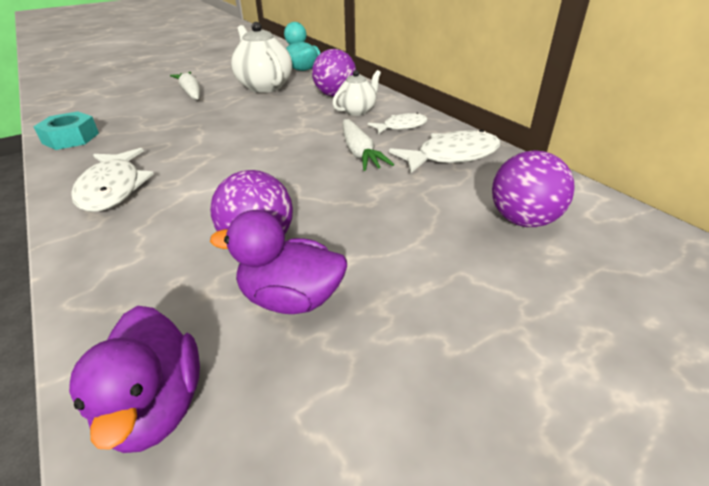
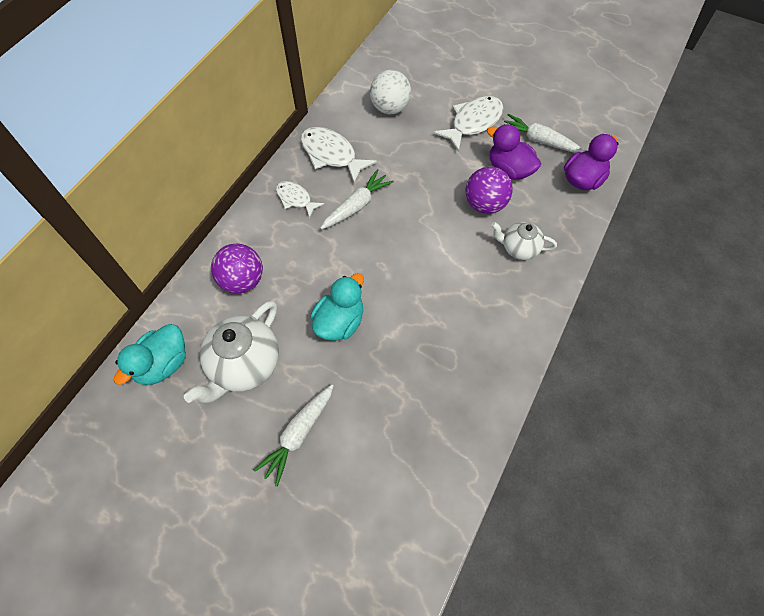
camera: 120 degrees left, 25 degrees up
(71, 138) = (461, 445): turquoise nut -> none
(113, 188) = (497, 323): white fish -> white fish (473, 123)
(245, 119) = (340, 322): none -> turquoise duck
(291, 298) = (509, 170): purple duck -> purple duck turned 150 degrees clockwise
(317, 389) = (539, 141): none -> white carrot
(357, 111) = (276, 243): white teapot -> white teapot (519, 248)
(523, 220) = (390, 108): purple ball -> white ball

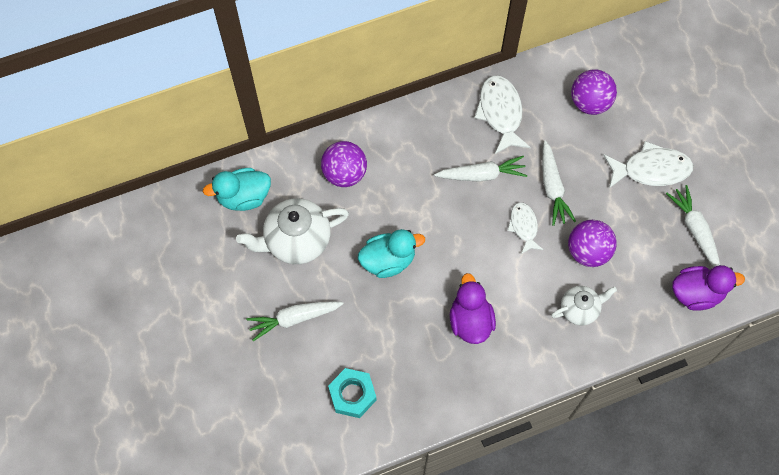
camera: 40 degrees right, 5 degrees up
(296, 199) = (438, 133): white fish -> white fish (523, 226)
(390, 108) = (590, 103): white ball -> purple ball
(408, 459) = (352, 395): none -> turquoise nut
(417, 179) = (552, 187): none -> white carrot
(509, 170) = (639, 236): purple duck -> purple duck (470, 321)
(519, 248) = (579, 309): white teapot -> white teapot turned 105 degrees clockwise

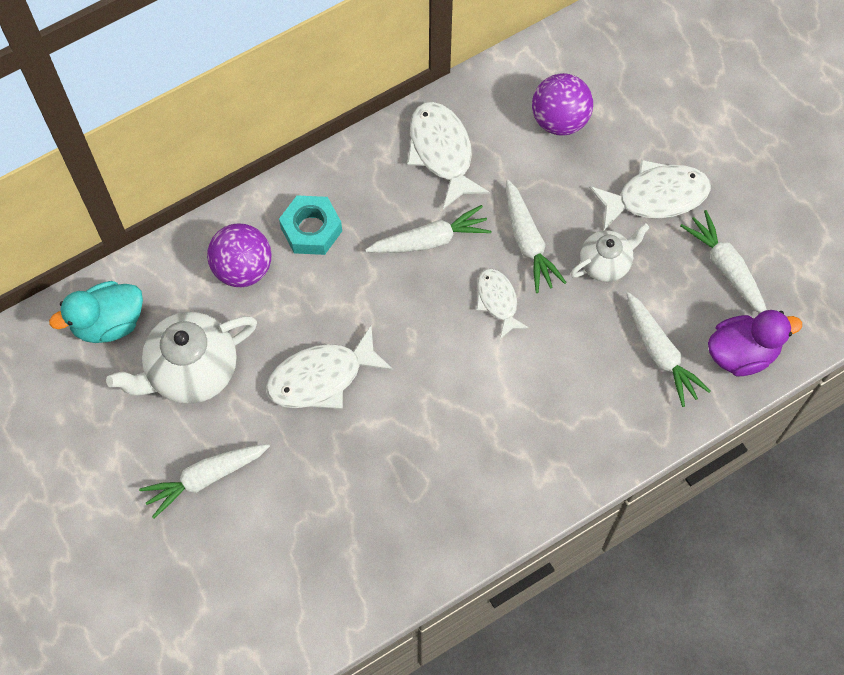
camera: 10 degrees left, 0 degrees up
(352, 395) = (302, 568): turquoise nut -> turquoise nut (311, 229)
(388, 260) = (322, 377): turquoise duck -> white fish
(470, 321) = (446, 440): purple duck -> none
(579, 309) = (590, 400): white teapot -> white teapot (605, 263)
(588, 251) = (589, 320): purple ball -> none
(636, 283) = (660, 353): none -> white carrot

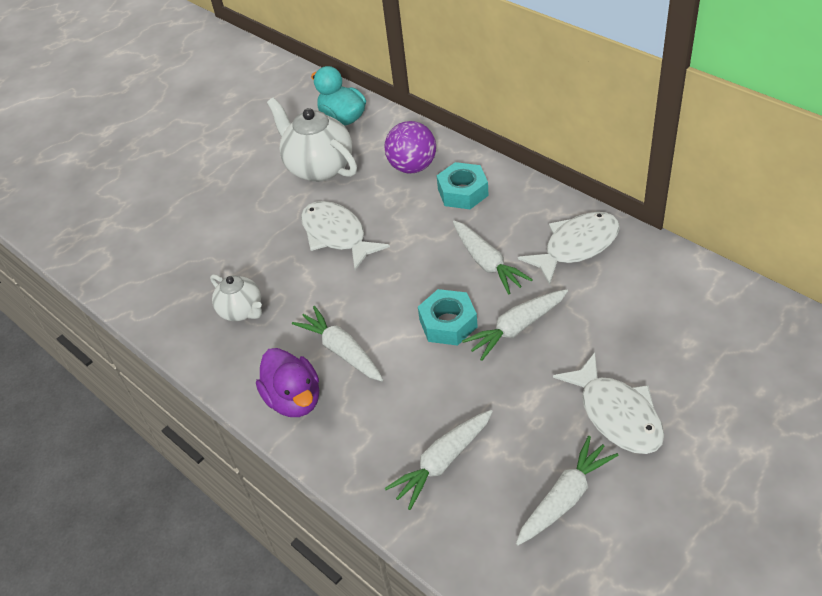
camera: 80 degrees right, 20 degrees down
(206, 478) = (237, 200): white carrot -> white carrot (342, 351)
(498, 301) = (448, 323): white fish -> turquoise nut
(559, 120) = (659, 316): purple ball -> none
(605, 263) = (522, 392): white teapot -> white teapot (241, 311)
(742, 353) = (471, 537): purple duck -> purple duck (294, 399)

